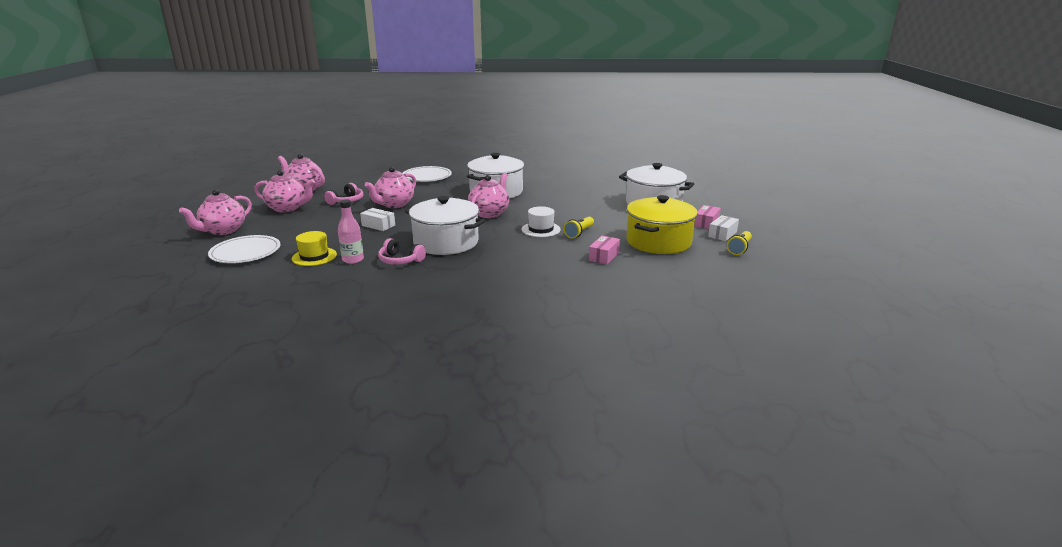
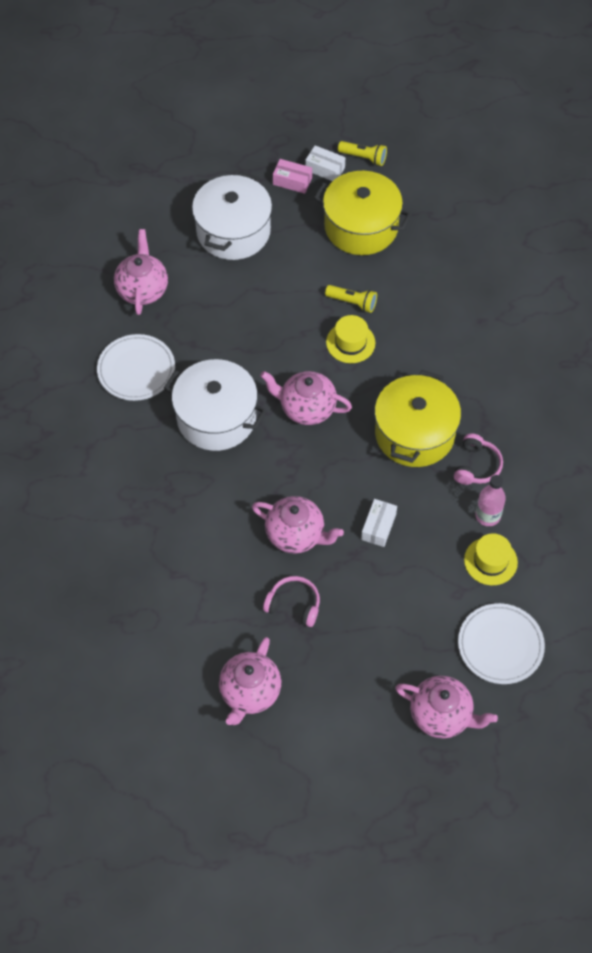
camera: 100 degrees left, 35 degrees up
(287, 208) = (340, 674): pink teapot -> pink teapot (142, 289)
(427, 177) = (158, 530): white plate -> white plate (136, 370)
(446, 242) = (414, 433): white pot -> yellow pot
(541, 229) = (350, 342): white hat -> yellow hat
(604, 256) = (414, 274): pink box -> none

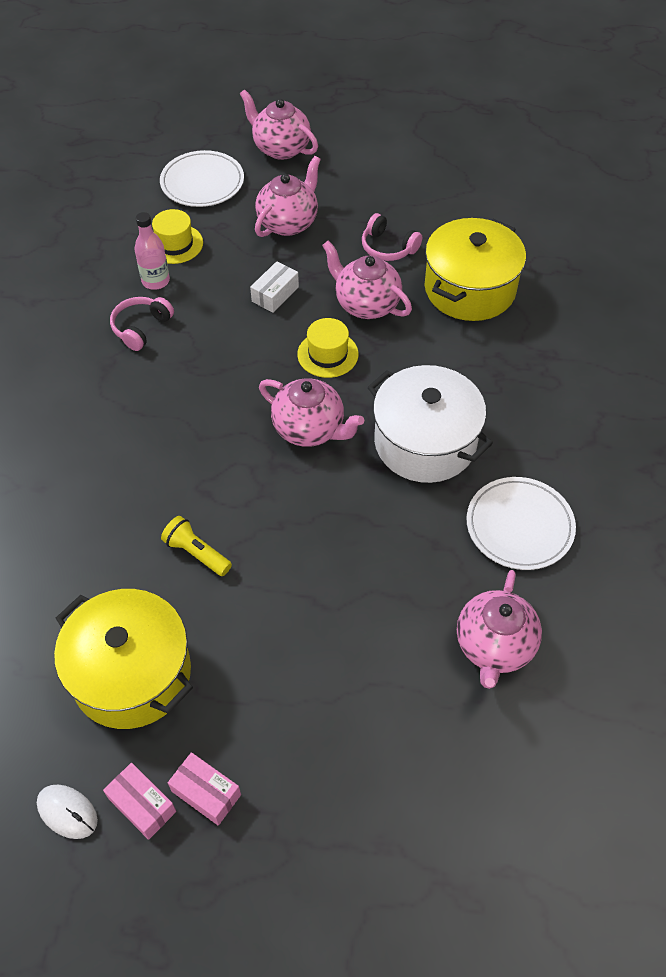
camera: 165 degrees left, 5 degrees down
(233, 231) = (332, 716): white pot -> none
(249, 692) = (450, 193): pink teapot -> pink teapot (288, 223)
(325, 169) = (142, 805): white box -> pink box
(350, 342) = (222, 498): yellow hat -> yellow hat (327, 354)
(363, 157) = (67, 812): yellow flashlight -> white mouse
(414, 433) = (193, 374): yellow pot -> yellow pot (470, 289)

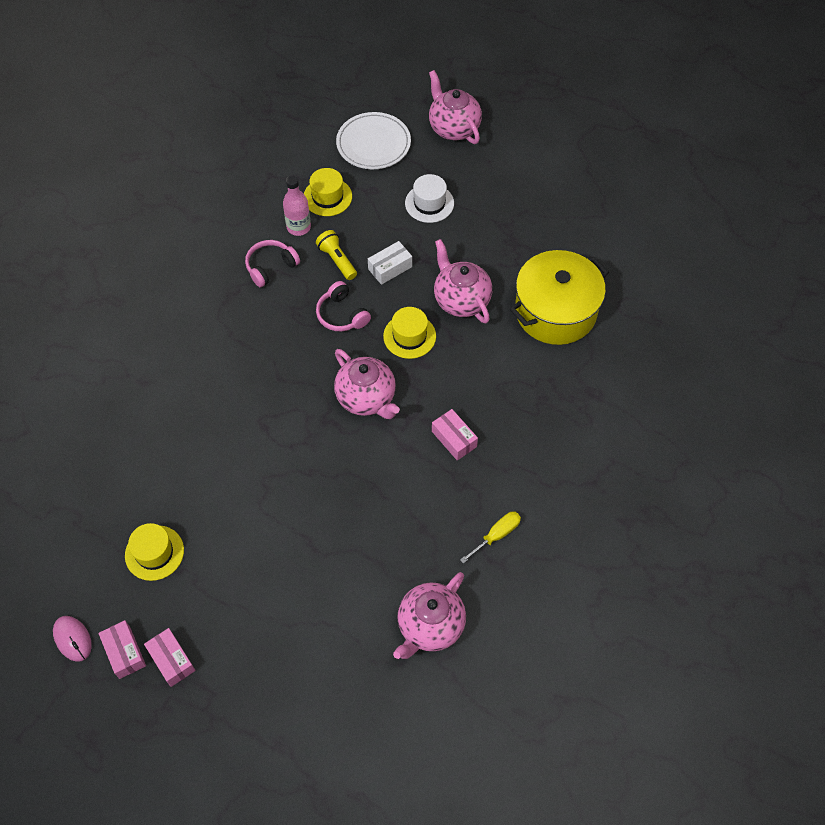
camera: 20 degrees right, 5 degrees up
(67, 812) = (72, 639): white mouse -> pink mouse
(131, 674) = (154, 553): yellow pot -> yellow hat
(196, 553) = (238, 474): yellow flashlight -> yellow flashlight (337, 260)
(288, 223) = (429, 203): pink teapot -> white hat
(388, 247) = (503, 251): pink headphones -> pink headphones (342, 315)
(425, 442) = (454, 439): white pot -> pink box
(519, 526) = (496, 535): white plate -> yellow screwdriver

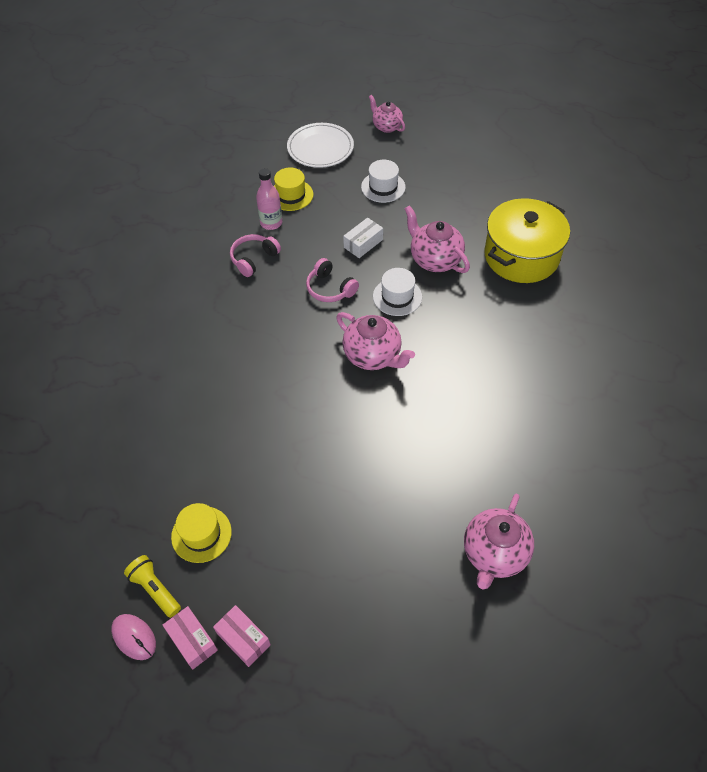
camera: 10 degrees left, 5 degrees down
(337, 260) = (313, 244): yellow flashlight -> yellow flashlight (155, 589)
(409, 336) = (397, 297): yellow hat -> white hat
(453, 128) = (386, 126): pink teapot -> pink teapot, size x0.65
(454, 439) = (464, 378): pink box -> none
(496, 535) = (531, 457): yellow screwdriver -> none

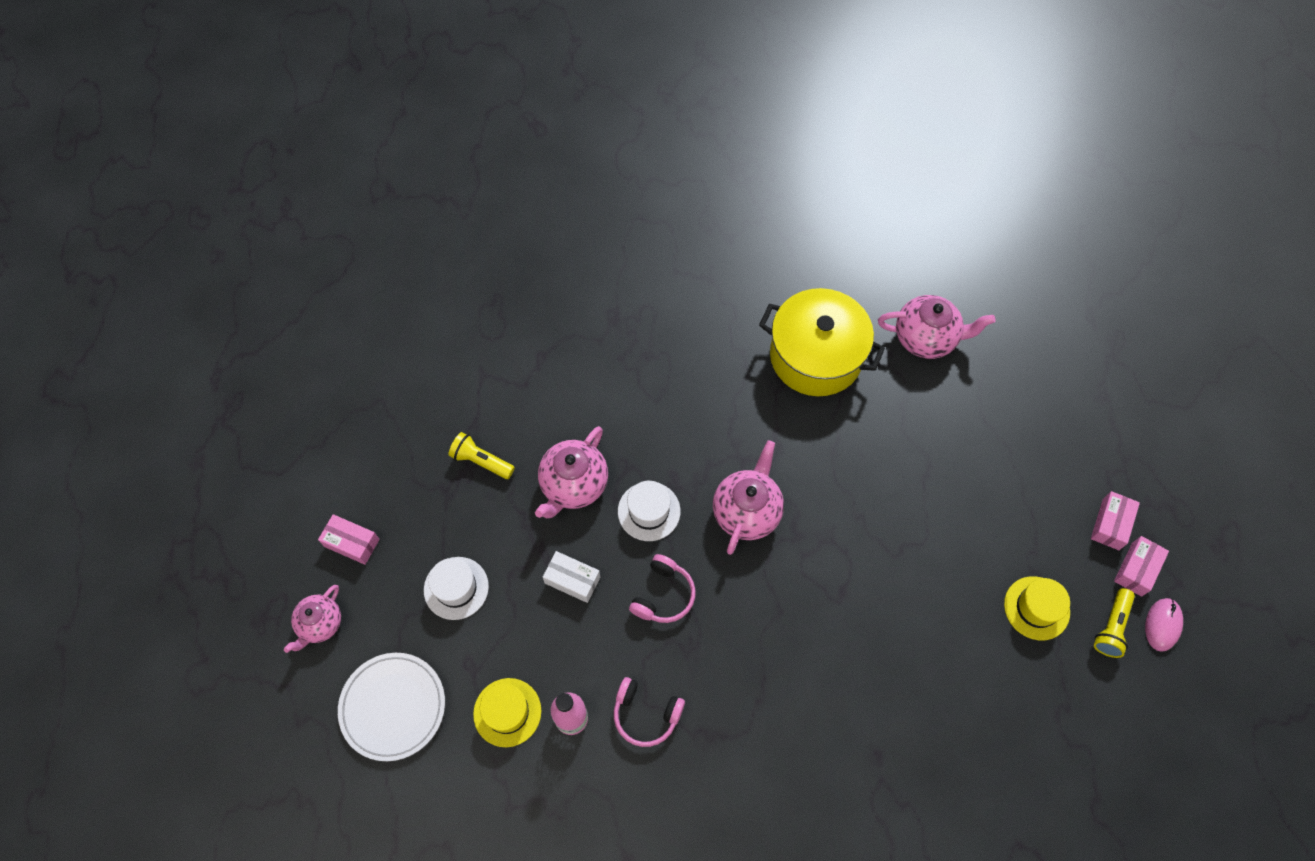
camera: 110 degrees left, 10 degrees up
(434, 146) = (352, 543): none -> pink box
(471, 215) = (481, 461): none -> yellow flashlight
(521, 256) = (536, 390): yellow pot -> yellow pot (816, 356)

